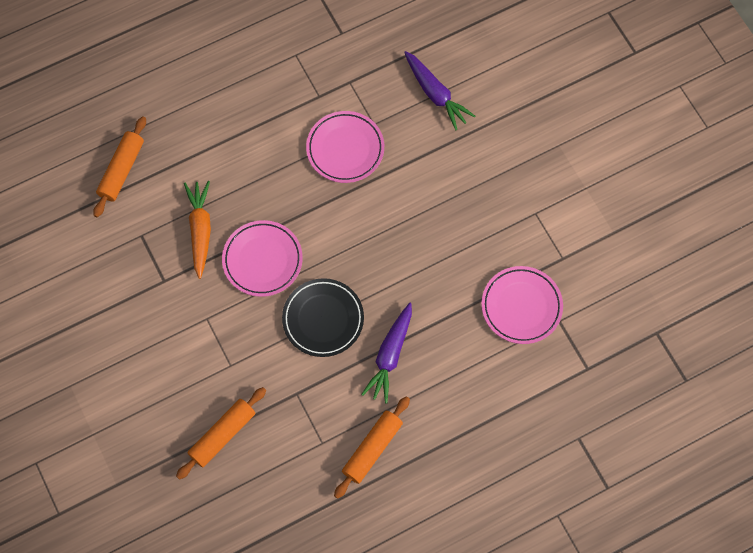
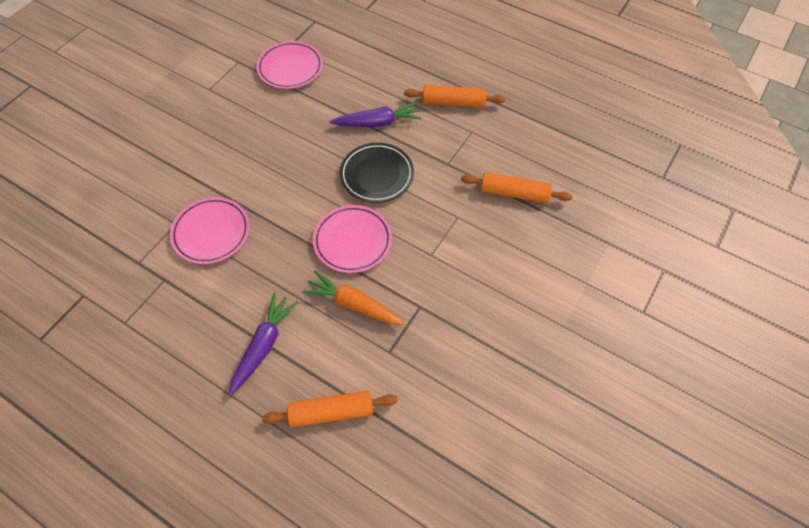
camera: 120 degrees left, 10 degrees down
(200, 230) = (353, 304): orange carrot -> orange carrot turned 60 degrees clockwise
(435, 94) = (124, 193): purple carrot -> purple carrot (263, 345)

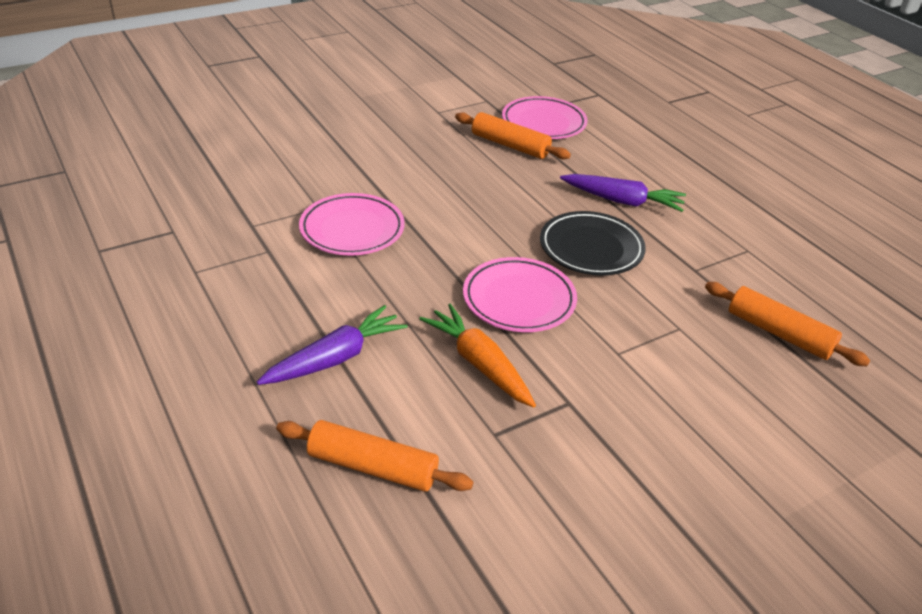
camera: 25 degrees right, 20 degrees down
(453, 102) = (737, 215): orange rolling pin -> orange rolling pin (510, 145)

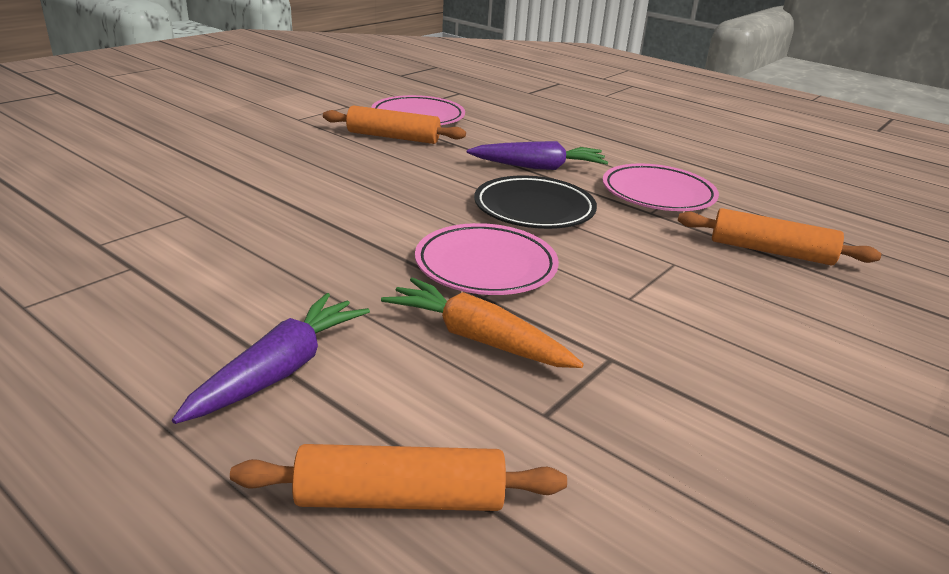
camera: 20 degrees left, 10 degrees down
(352, 229) = (242, 230): pink plate -> pink plate (658, 194)

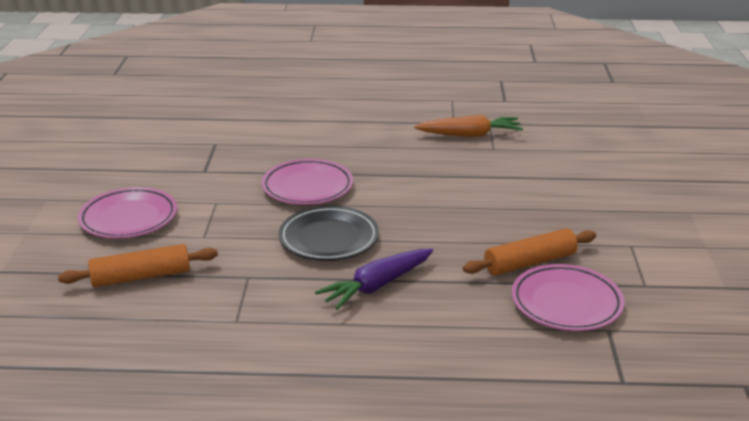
camera: 145 degrees right, 0 degrees up
(280, 370) = (327, 119): purple carrot -> none
(400, 499) = (240, 111): orange rolling pin -> none
(477, 339) = (269, 155): orange carrot -> orange carrot (470, 135)
(658, 194) = (256, 301): pink plate -> pink plate (128, 218)

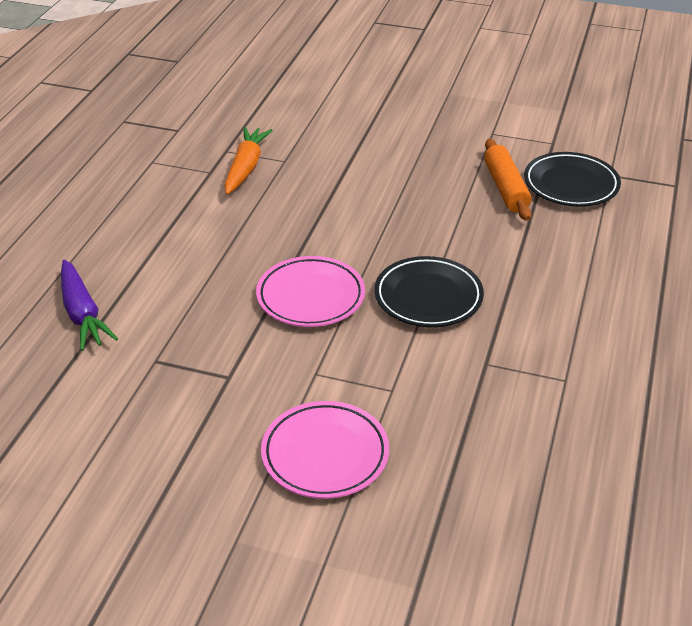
camera: 75 degrees left, 10 degrees up
(141, 277) = (466, 448): orange rolling pin -> none
(377, 286) = (523, 280): purple carrot -> purple carrot (82, 314)
(566, 303) = (571, 184): pink plate -> black plate

